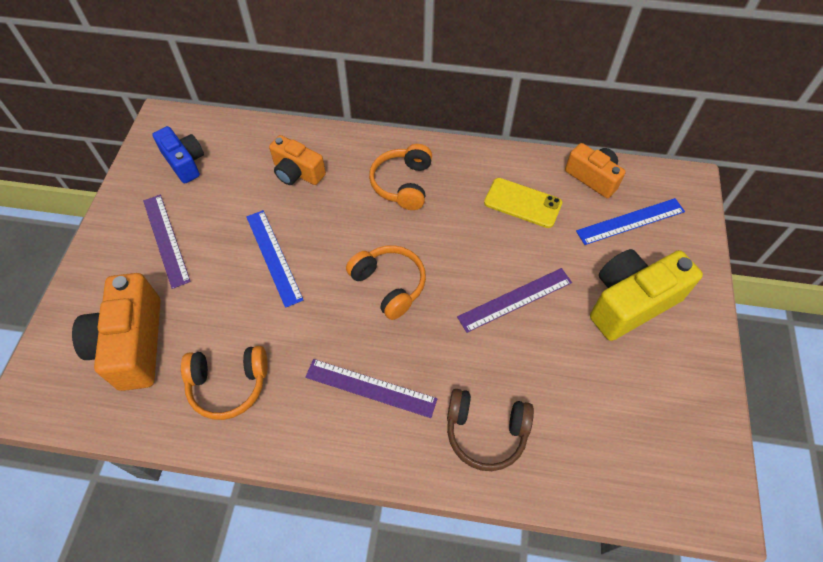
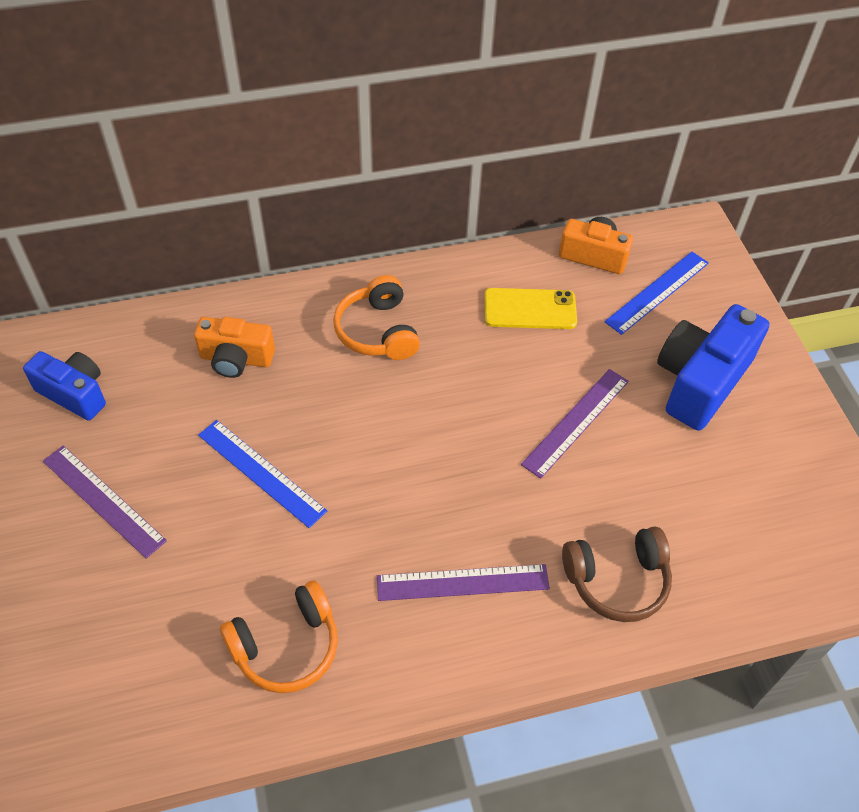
camera: 25 degrees left, 5 degrees down
(132, 344) = (130, 646): orange camera -> none
(389, 285) = (423, 456): orange headphones -> none
(630, 302) = (700, 381): yellow camera -> blue camera

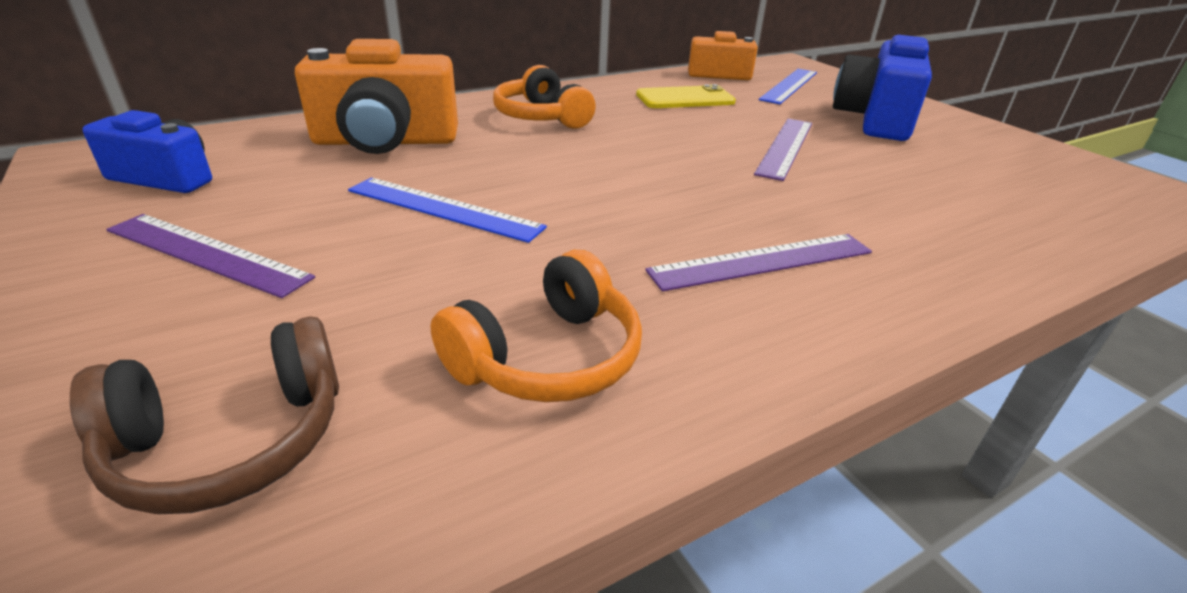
camera: 15 degrees left, 20 degrees down
(236, 359) = (385, 141): orange camera -> orange camera, size x1.60
(617, 580) = (939, 237): brown headphones -> brown headphones (232, 441)

